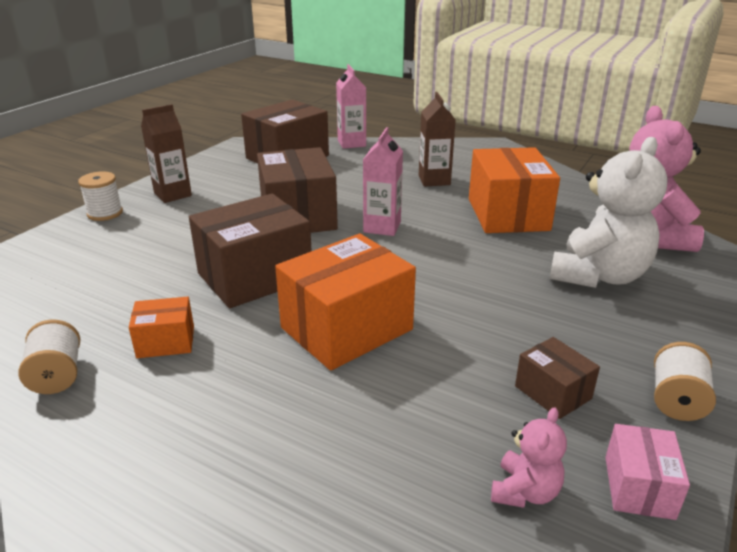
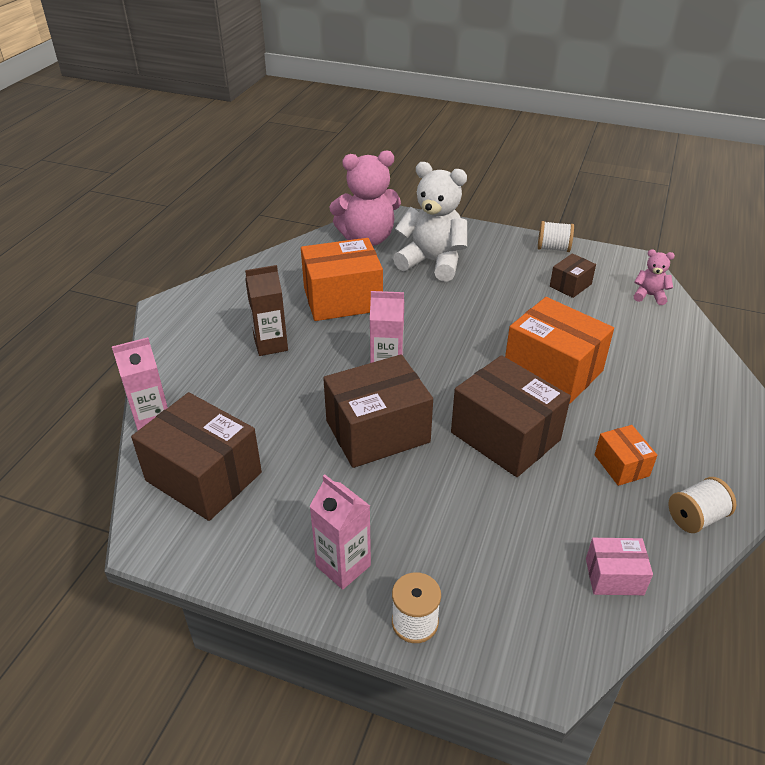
camera: 100 degrees left, 10 degrees up
(172, 194) = (343, 566): brown carton -> pink carton
(638, 487) = (623, 265): pink box -> pink box (614, 576)

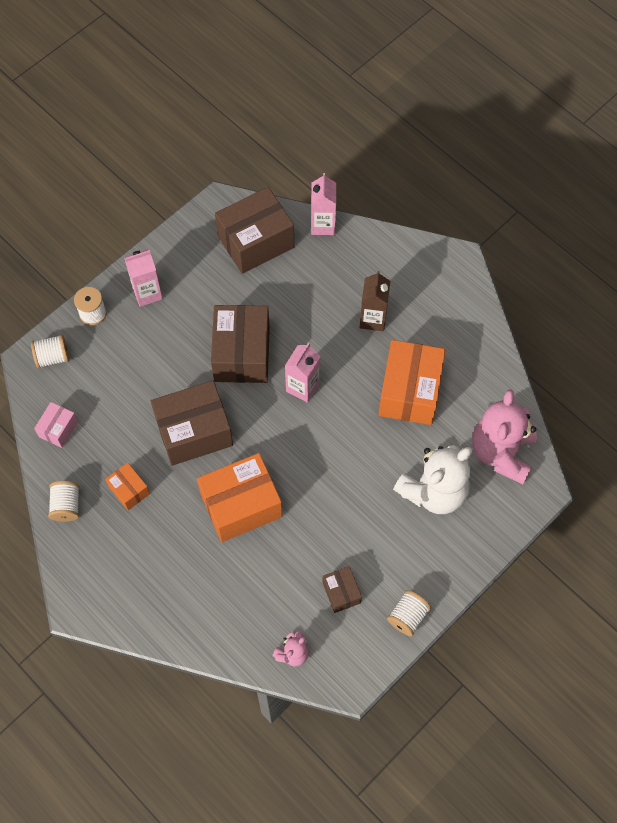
camera: 115 degrees right, 25 degrees up
(519, 641) = (53, 357): none -> white spool
(621, 465) = (129, 490): orange box -> orange box turned 45 degrees clockwise

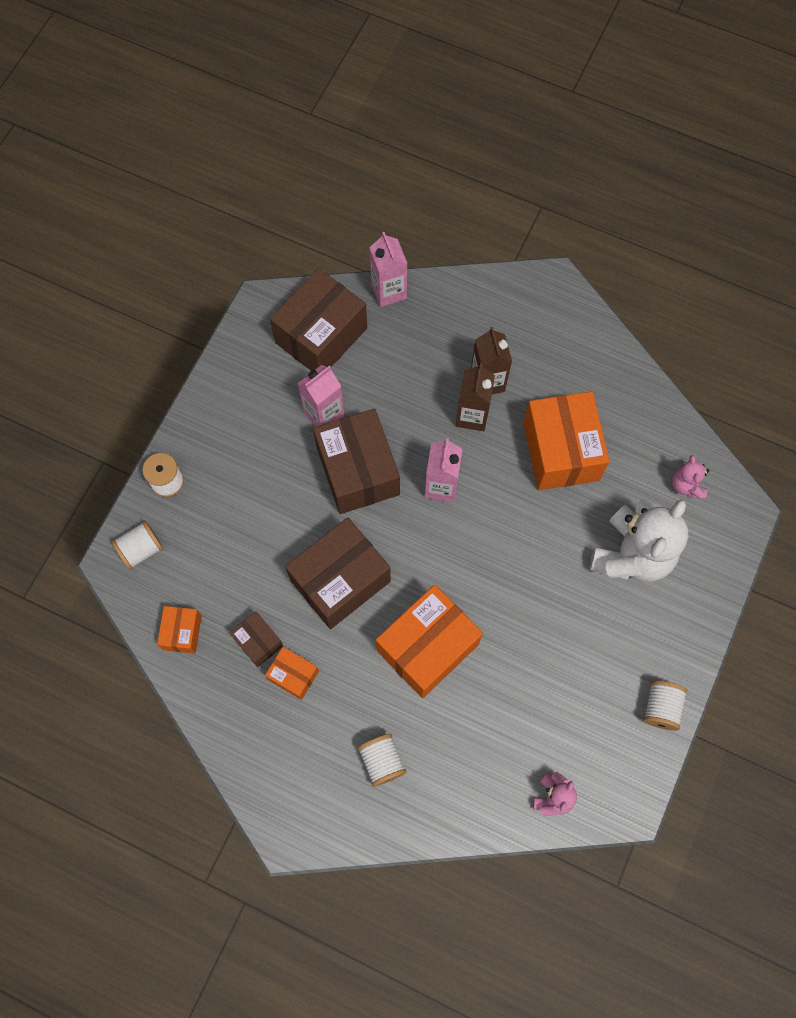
camera: 20 degrees left, 5 degrees up
(58, 429) = (182, 632): pink box -> orange box
(66, 505) = (228, 720): white spool -> white spool (382, 761)
(147, 293) = (221, 436): pink carton -> pink carton (324, 414)
(341, 592) = (578, 707): brown box -> brown box (258, 642)
(349, 341) = (472, 416): none -> brown carton
(501, 452) = (686, 485): pink teddy bear -> pink teddy bear, size x0.47

